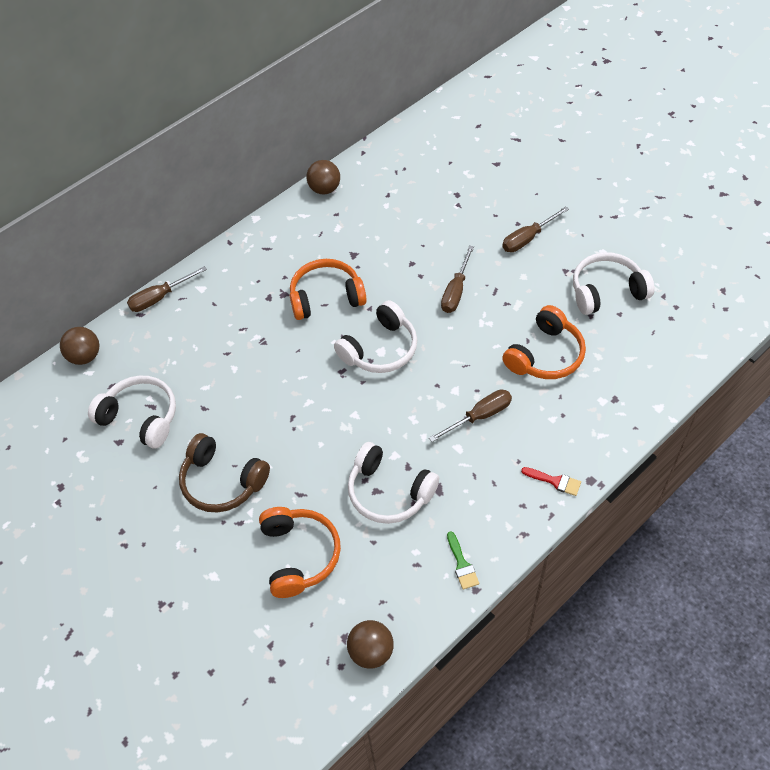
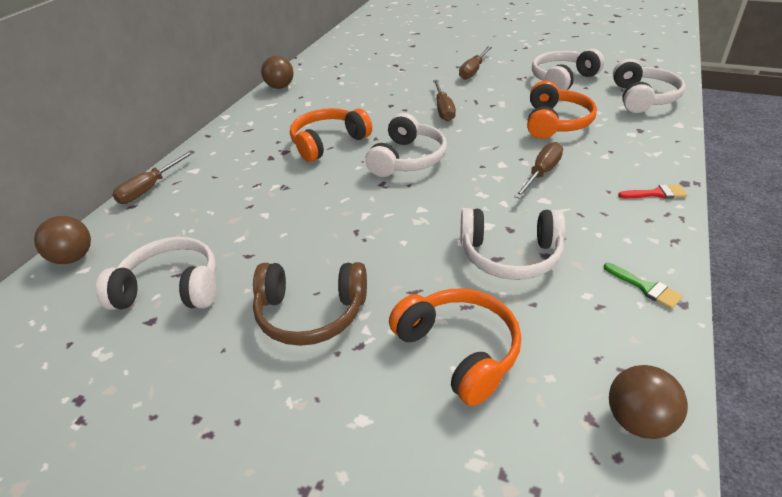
camera: 25 degrees left, 15 degrees down
(661, 354) = (643, 98): none -> white headphones

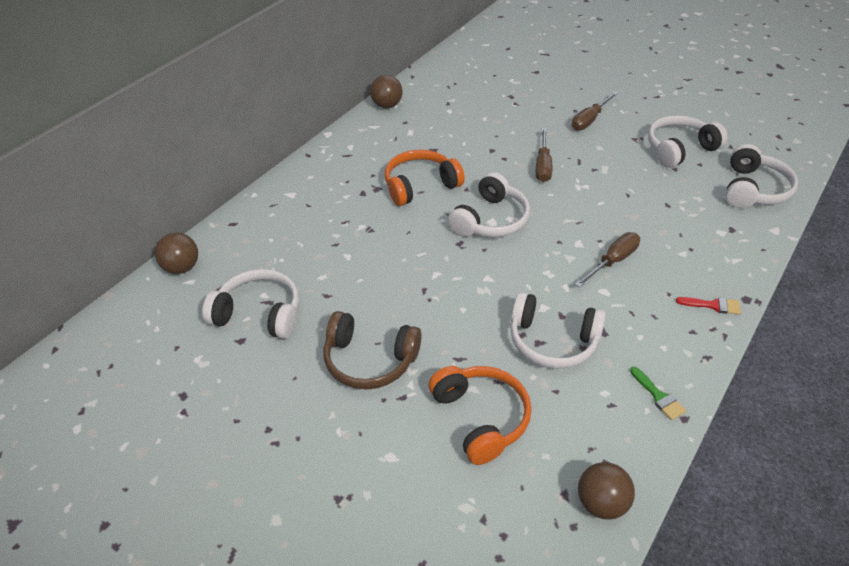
camera: 10 degrees right, 5 degrees up
(150, 188) = (250, 207): brown screwdriver -> none
(555, 122) = (650, 204): orange headphones -> none

